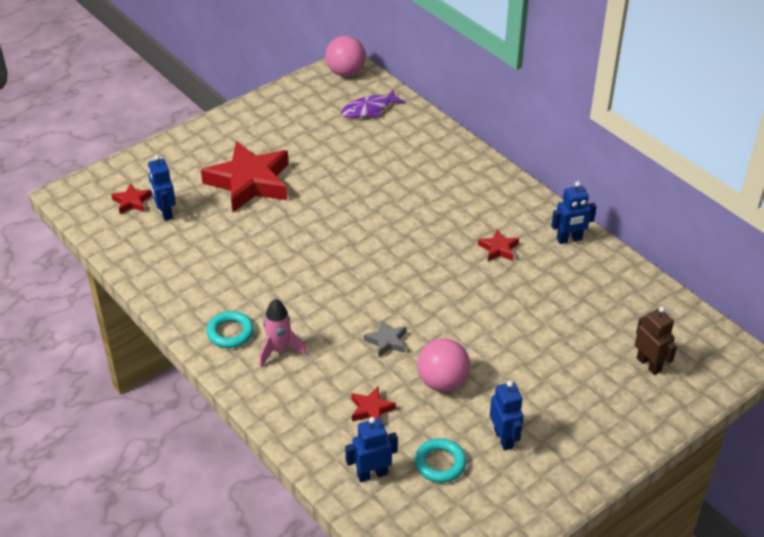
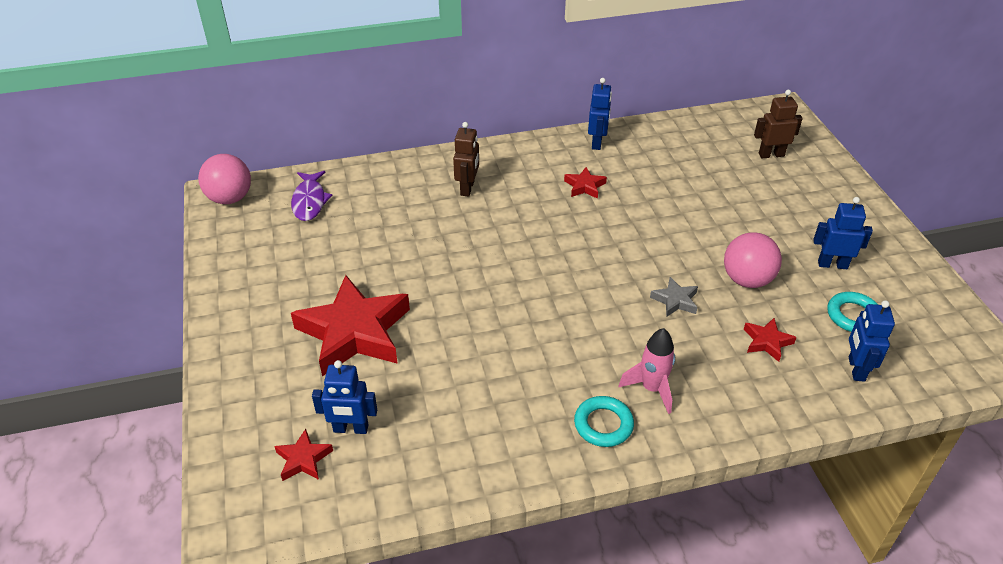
camera: 65 degrees left, 0 degrees up
(444, 183) = (467, 188): none -> brown robot

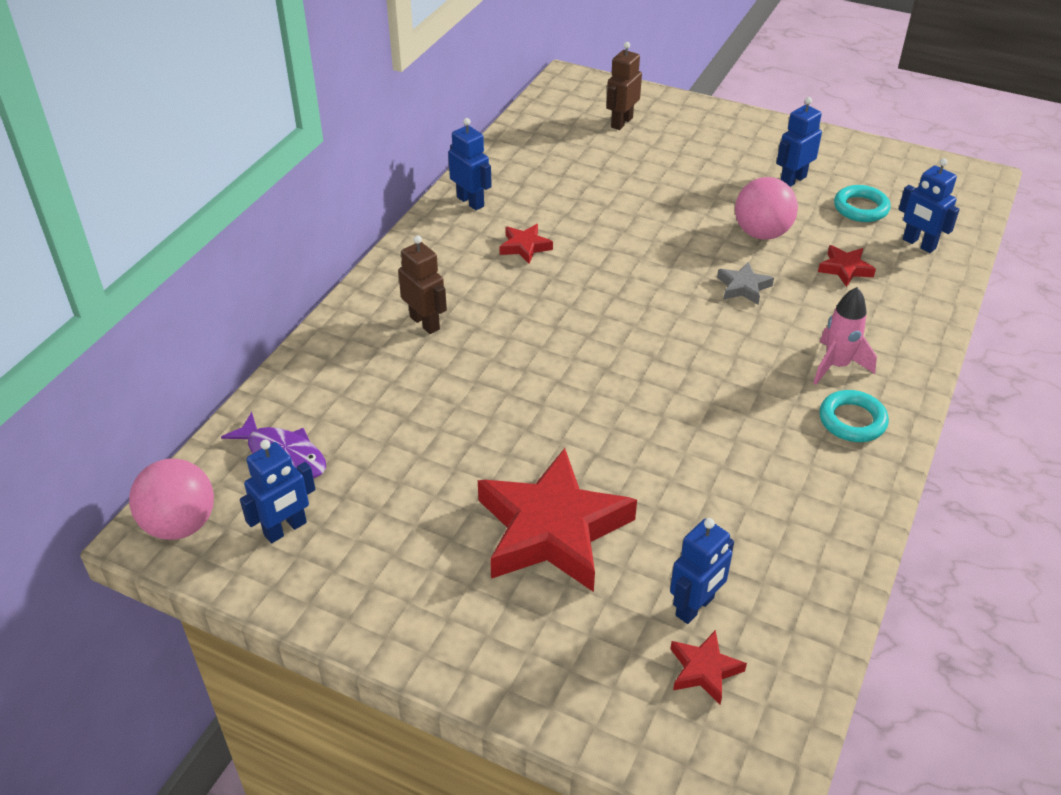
camera: 50 degrees left, 0 degrees up
(259, 233) = (285, 529): none -> blue robot

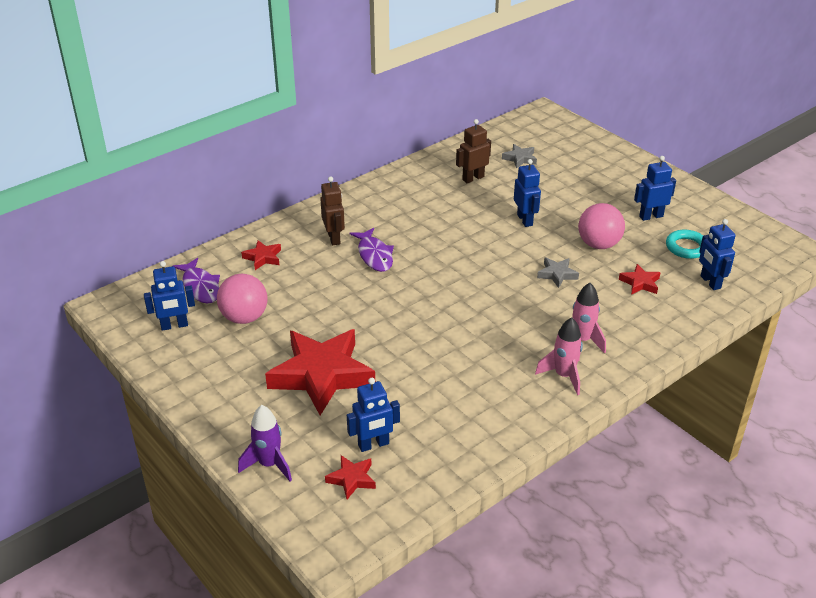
camera: 25 degrees right, 5 degrees down
(180, 524) = (122, 305): pink ball -> pink ball (244, 317)
(470, 202) = (416, 174): blue robot -> blue robot (525, 220)
(497, 331) = (374, 255): none -> purple fish
(525, 247) = (430, 210): red star -> red star (263, 257)
(577, 694) = (269, 464): none -> purple rocket
(586, 147) = (520, 159): none -> grey star
(621, 122) = (557, 149): brown robot -> brown robot (473, 178)
(852, 420) = (563, 376): turquoise ring -> pink rocket

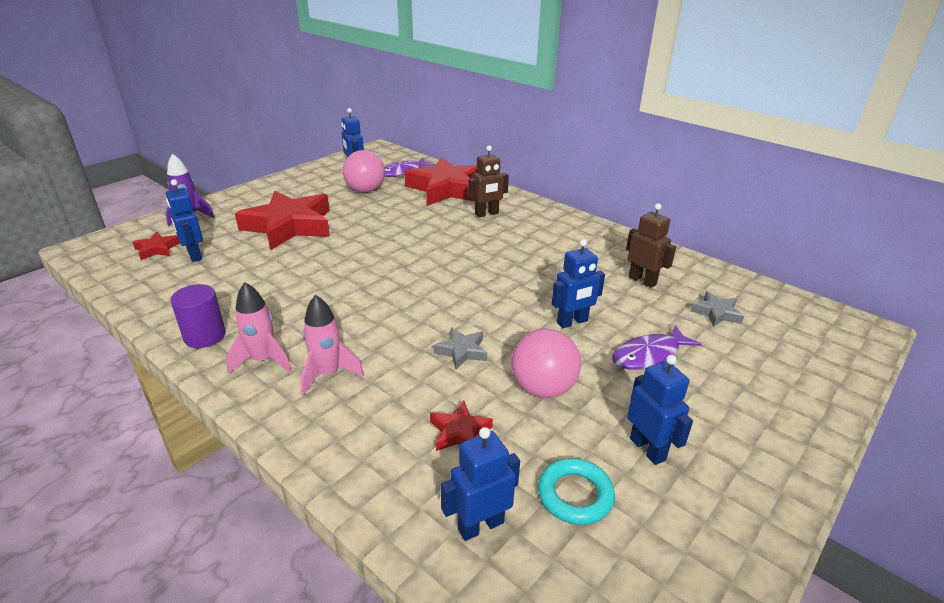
camera: 80 degrees right, 5 degrees down
(263, 257) = (447, 189): red star -> red star, size x2.33
(374, 255) = (465, 234): purple fish -> purple fish (649, 355)
(527, 415) = (205, 336): none -> purple cylinder

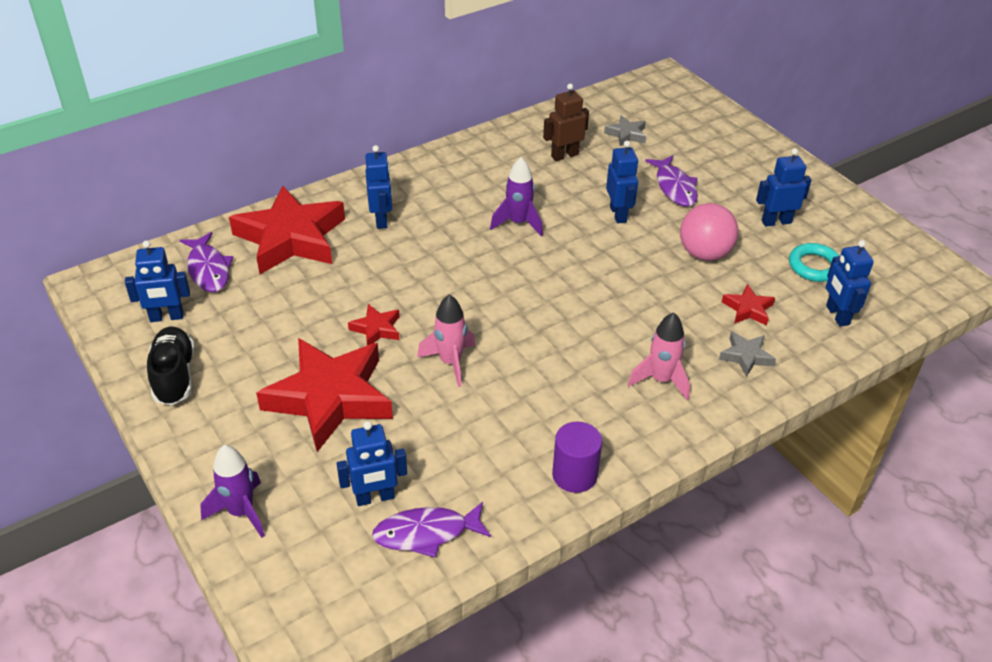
camera: 75 degrees left, 10 degrees up
(156, 278) = (426, 533): none -> purple fish
(157, 249) = (338, 542): red star -> red star (376, 329)
(263, 361) = (630, 426): pink rocket -> pink rocket (450, 362)
(304, 180) = (174, 376): none -> black shoe
(365, 190) = (252, 314): pink ball -> none
(462, 351) = (645, 289): grey star -> grey star (746, 356)
(487, 214) = (381, 219): brown robot -> blue robot
(520, 269) = (518, 223): none -> purple rocket

